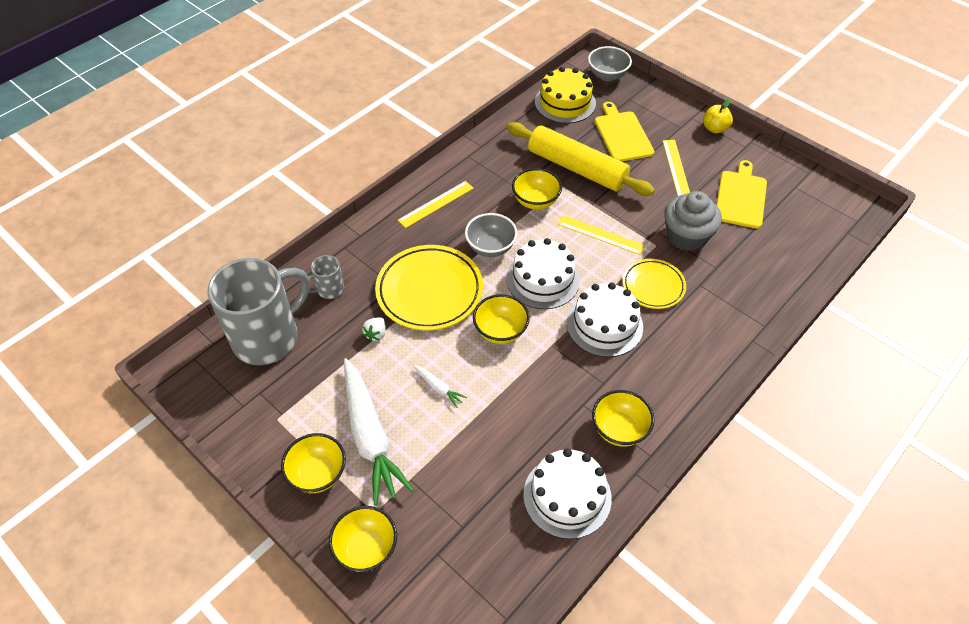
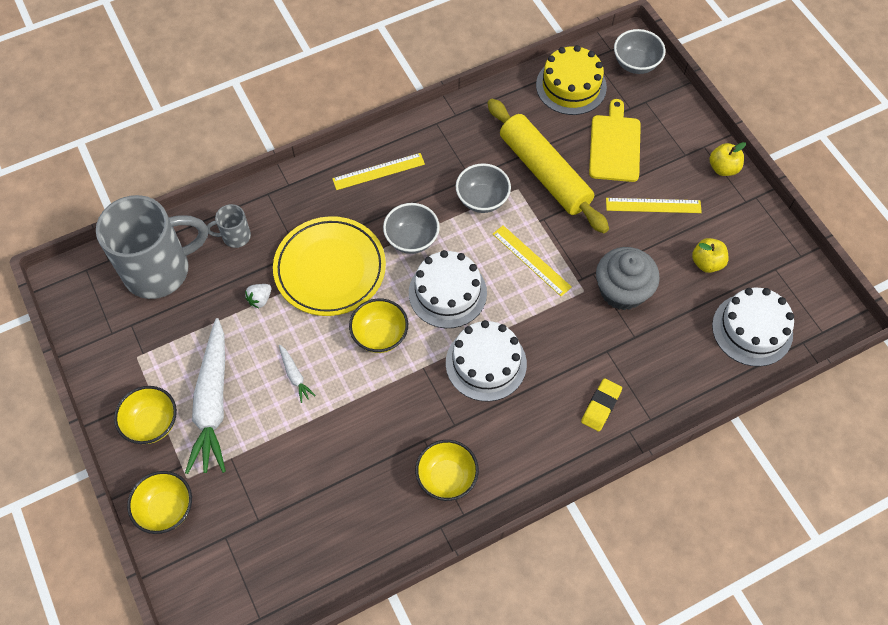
camera: 20 degrees right, 10 degrees up
(535, 201) = (482, 199): yellow bowl -> grey bowl
(567, 496) = (365, 526): white cake -> white cake (752, 329)
(653, 286) = (557, 336): yellow plate -> none
(676, 168) = (653, 205): yellow ruler -> yellow ruler turned 75 degrees clockwise
(719, 328) = (601, 406): none -> yellow eraser
(741, 197) = (707, 263): yellow cutting board -> yellow apple

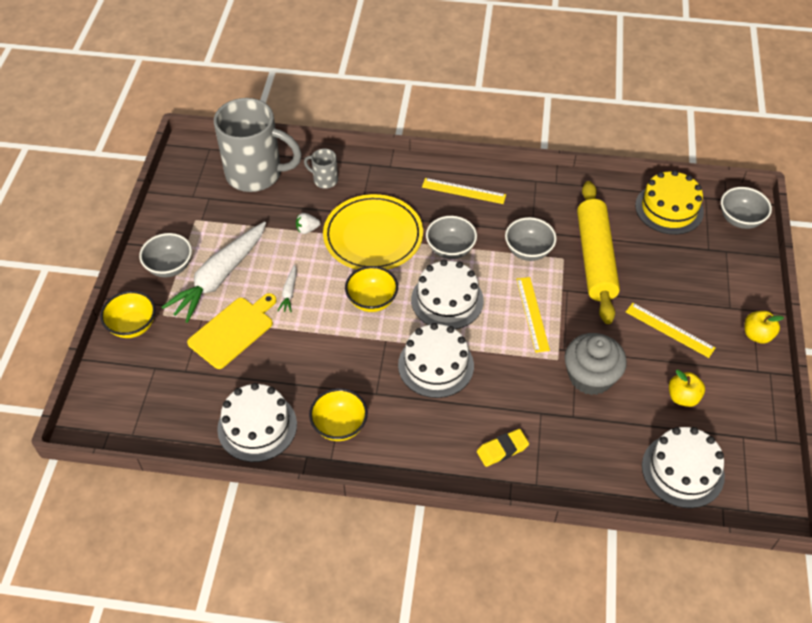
camera: 35 degrees right, 10 degrees down
(152, 423) = (170, 267): yellow bowl -> grey bowl
(372, 529) = (257, 426): none -> white cake
(615, 145) = (672, 269): yellow cutting board -> yellow cutting board (233, 331)

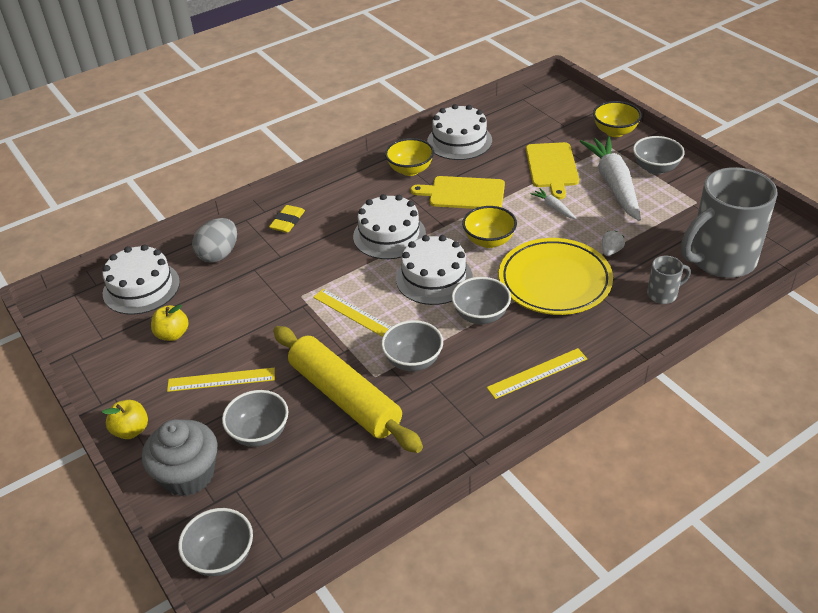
camera: 140 degrees right, 10 degrees down
(331, 361) = (463, 193): none -> yellow cutting board
(590, 377) = (262, 301): grey cupcake -> grey cupcake (188, 474)
(591, 457) = (219, 254): none -> grey egg
(669, 208) = (314, 510): yellow cake -> none
(669, 273) = (259, 433): none -> grey bowl

